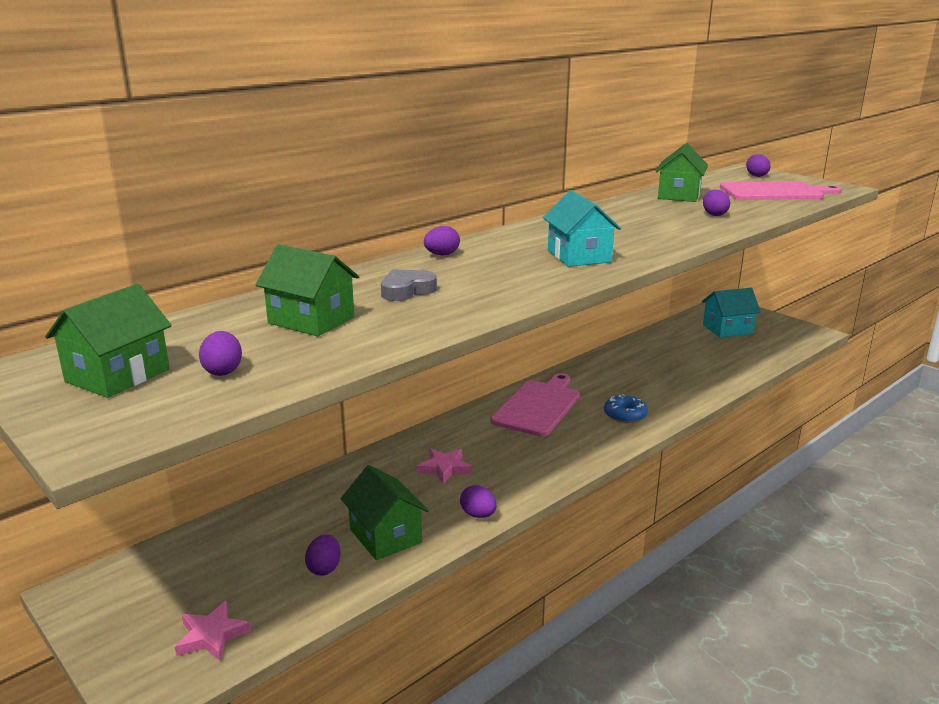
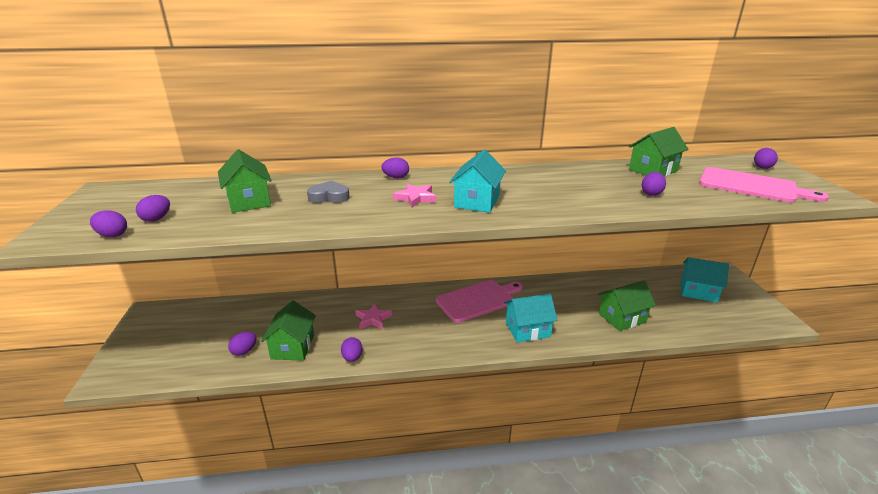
camera: 35 degrees right, 5 degrees up
(118, 375) = (120, 206): green house -> green house (622, 318)
(202, 404) = (112, 235): none -> purple egg
(211, 635) = (160, 362): pink star -> pink star (415, 198)
(625, 415) = (527, 329): blue donut -> turquoise house

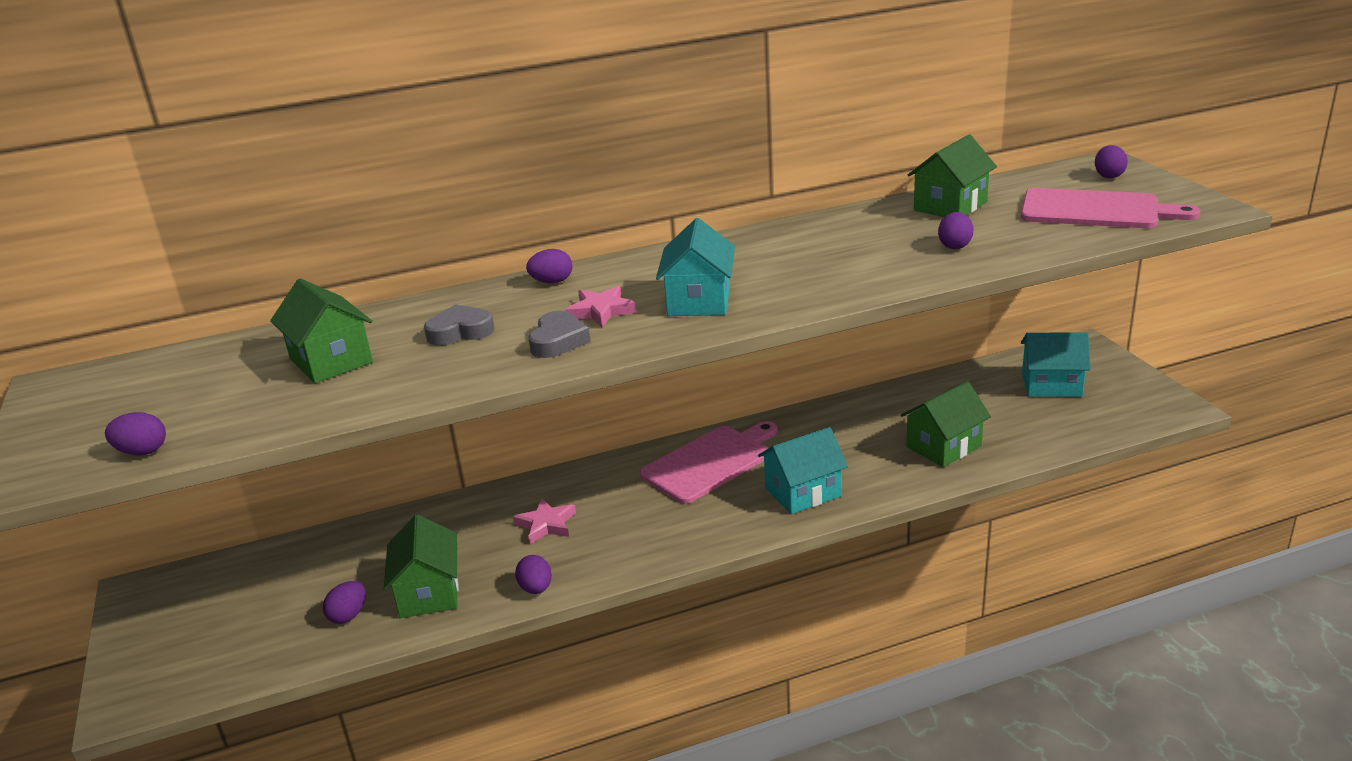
camera: 10 degrees left, 0 degrees up
(157, 219) = (195, 414): purple egg -> none
(382, 211) = (558, 341): none -> grey heart

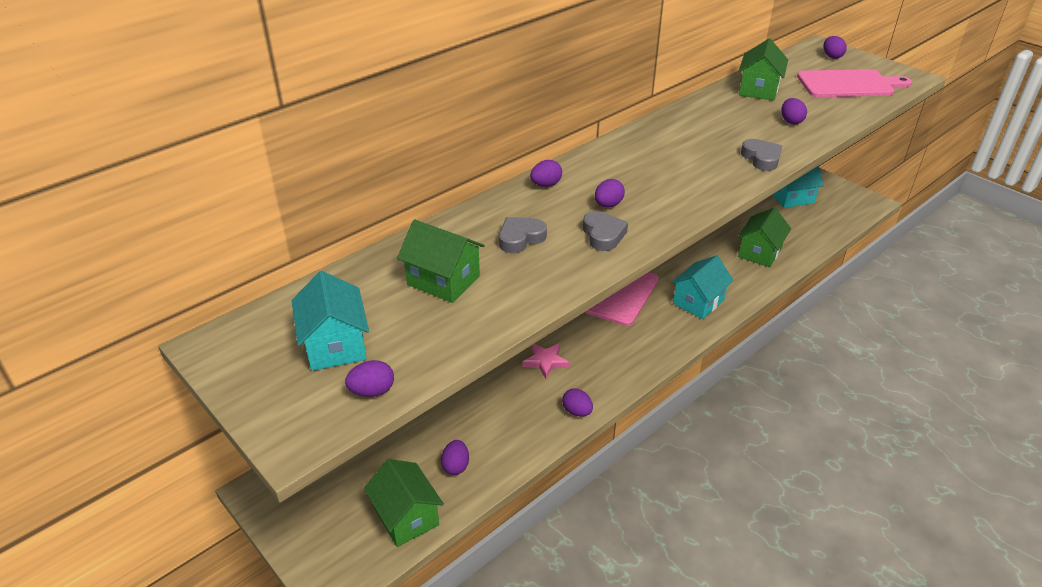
camera: 25 degrees left, 10 degrees up
(429, 593) = (502, 433): green house -> green house (406, 517)
(601, 311) = (608, 205): pink star -> purple egg
(699, 301) = (669, 187): turquoise house -> turquoise house (335, 345)
(861, 283) = (761, 158): none -> grey heart

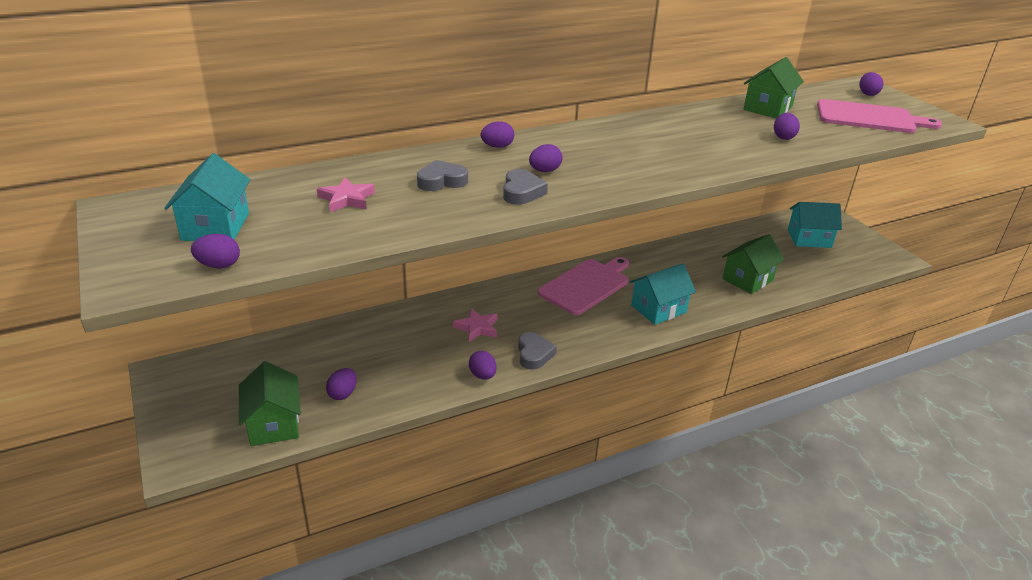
camera: 15 degrees right, 5 degrees down
(443, 280) = (346, 199): green house -> pink star
(761, 158) = (729, 161): grey heart -> grey heart (534, 354)

